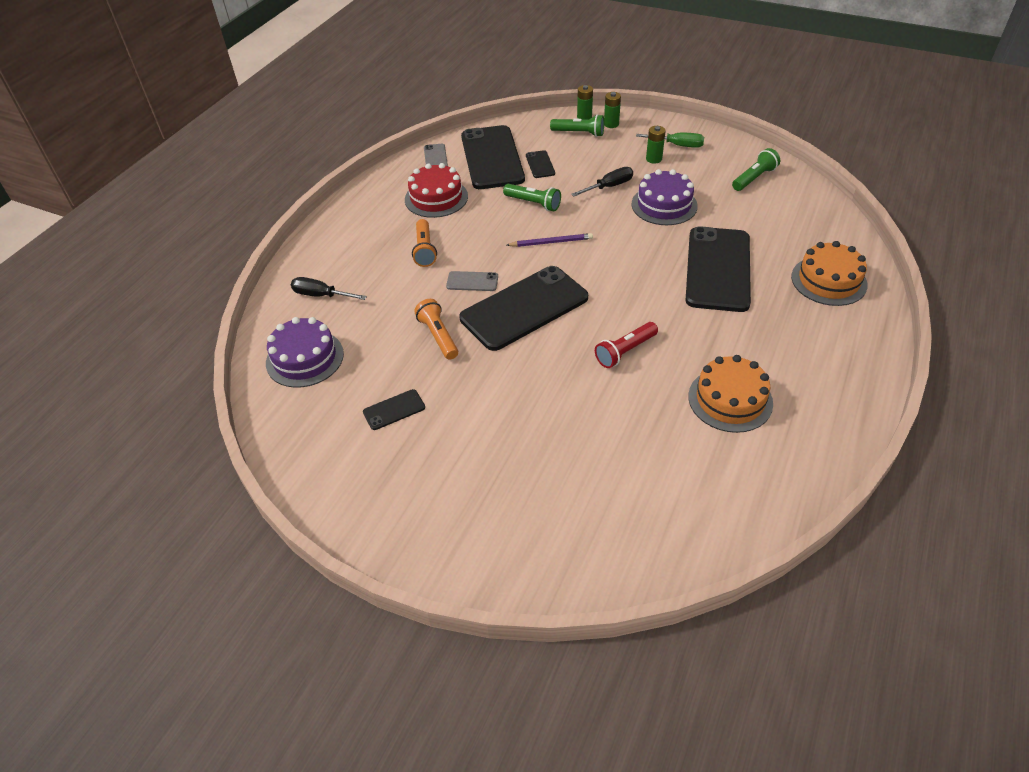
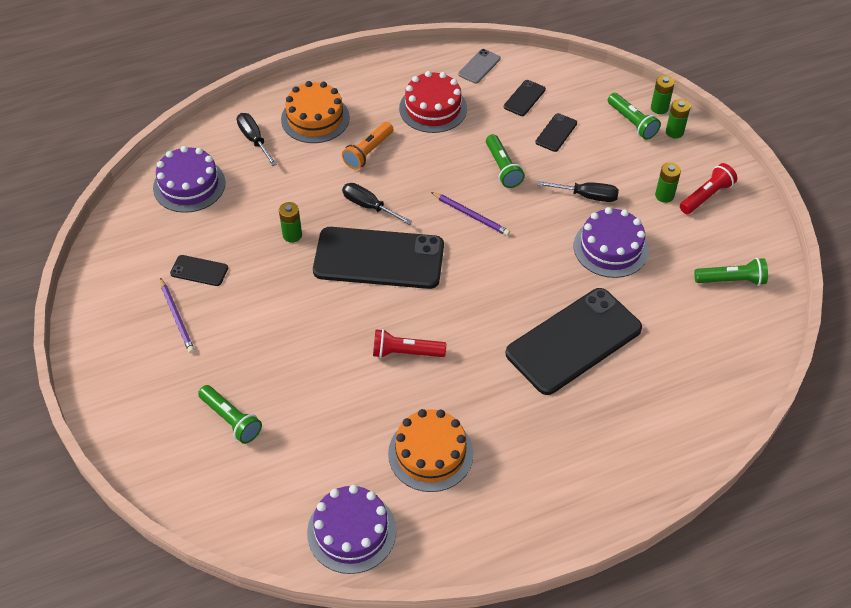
camera: 40 degrees right, 5 degrees up
(419, 455) = (177, 317): none -> purple pencil
(438, 336) = (292, 235): orange flashlight -> green battery
(472, 281) = (369, 206): grey phone -> black screwdriver
(492, 158) = (524, 98): black phone -> black phone, size x0.42
(562, 491) = (231, 419): none -> green flashlight
(677, 145) = (706, 196): green screwdriver -> red flashlight
(753, 492) = (351, 531): none -> purple cake
(828, 280) = (654, 425): orange cake -> orange cake (315, 118)

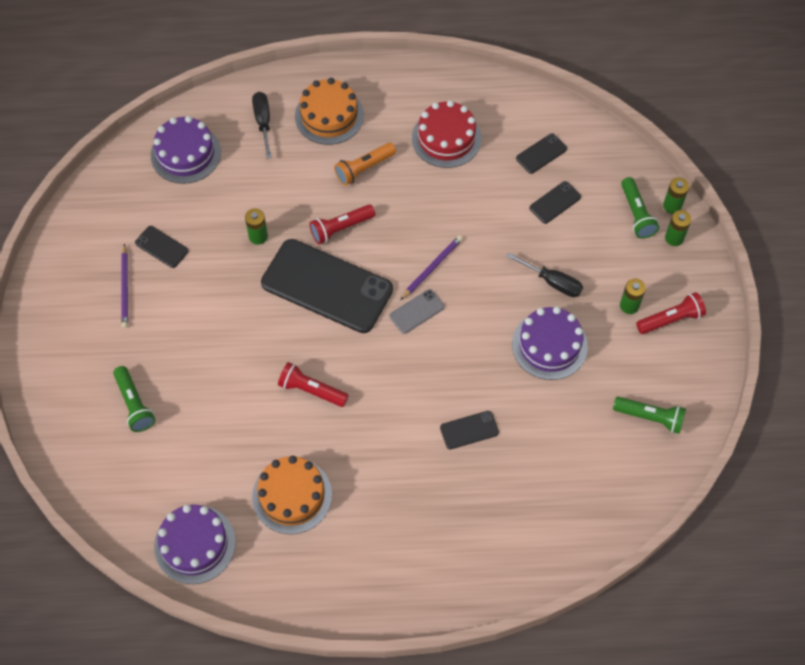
camera: 20 degrees right, 10 degrees up
(369, 206) = (341, 228): black screwdriver -> red flashlight
(471, 215) = (432, 268): purple pencil -> purple pencil turned 105 degrees counterclockwise
(479, 66) = (512, 103): grey phone -> grey phone (417, 311)
(502, 168) = (485, 226): green flashlight -> none
(573, 341) = (469, 430): black phone -> black phone, size x0.42

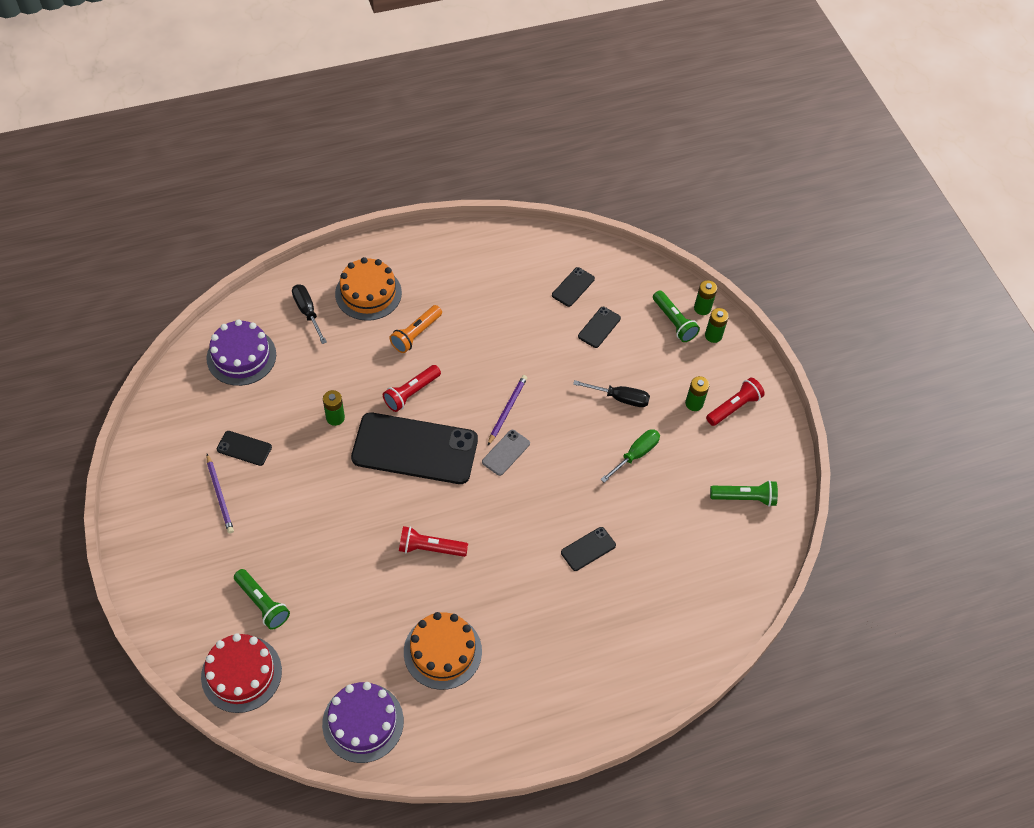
camera: 20 degrees left, 5 degrees down
(446, 138) = (483, 291): red cake -> red cake (241, 673)
(549, 345) = (635, 455): purple cake -> green screwdriver

